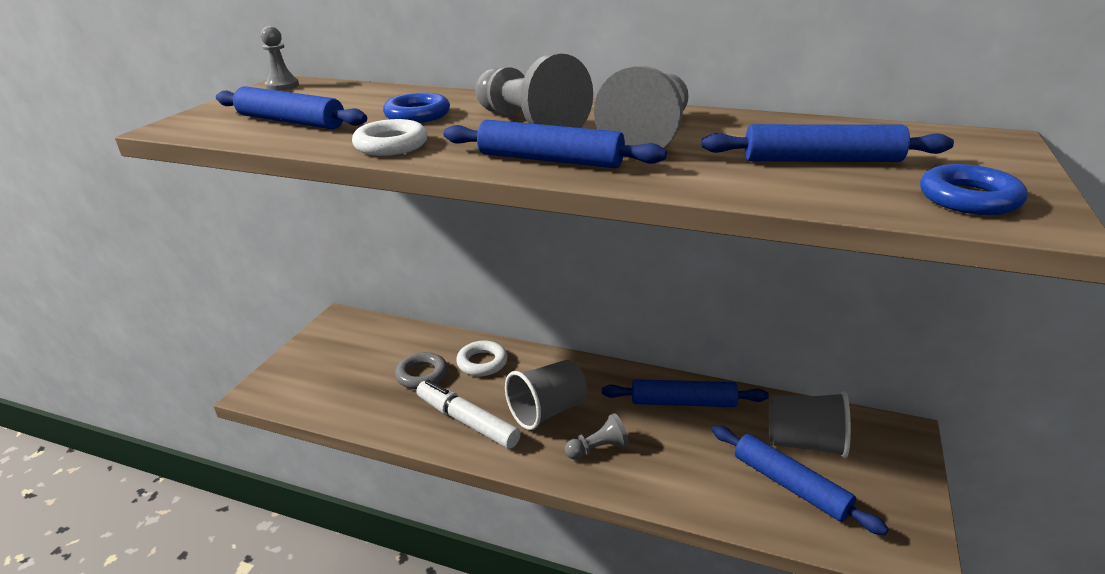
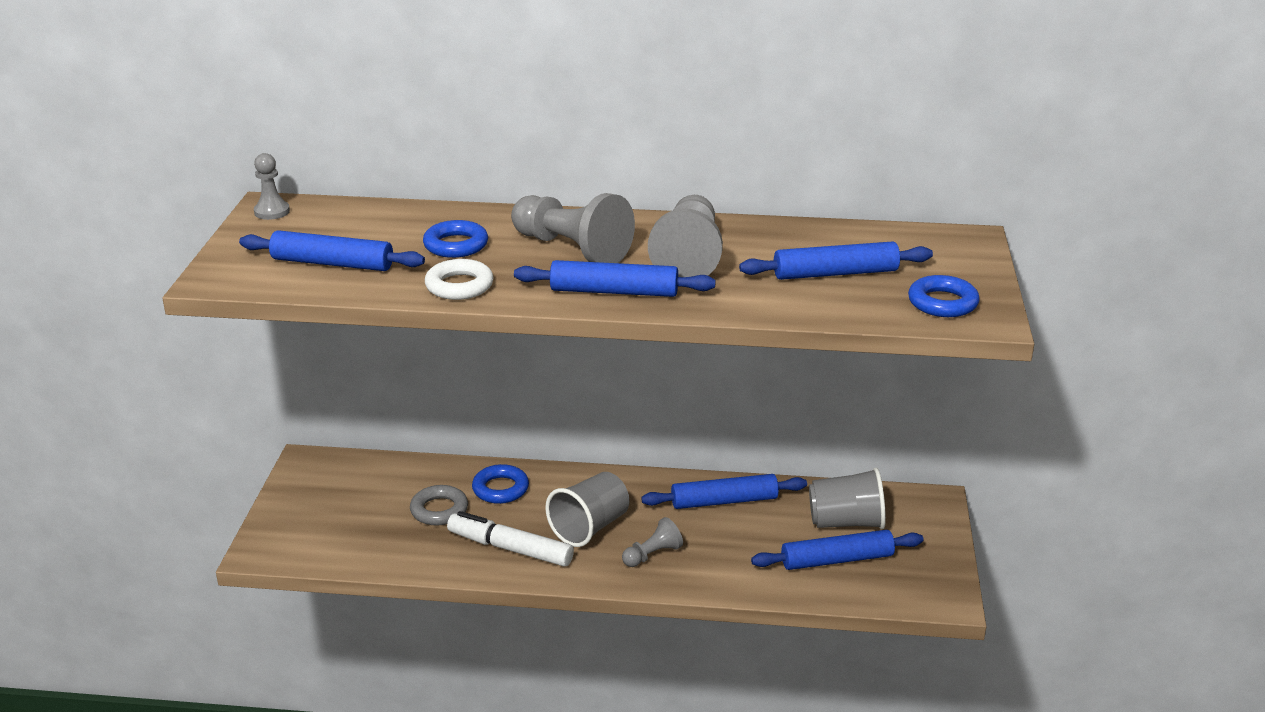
camera: 15 degrees left, 0 degrees up
(482, 362) = (500, 489): white ring -> blue ring
(790, 485) = (837, 560): blue rolling pin -> blue rolling pin turned 45 degrees counterclockwise

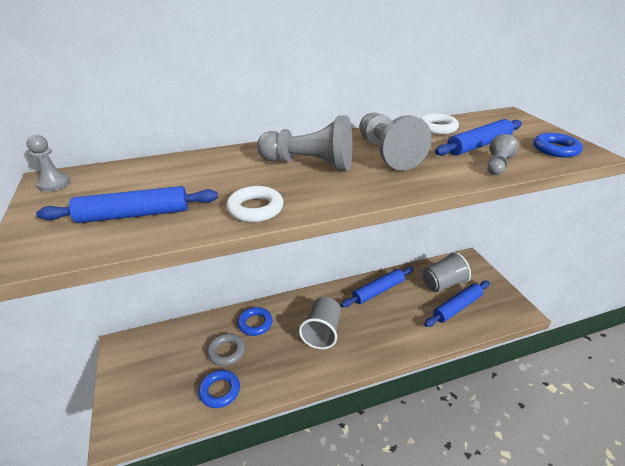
camera: 25 degrees left, 5 degrees up
(456, 245) = (225, 178): blue ring -> blue ring (219, 391)
(510, 548) = (286, 364): white marker -> none
(614, 292) = (369, 186): blue rolling pin -> none
(652, 555) = (367, 338): grey pawn -> grey pawn (497, 165)
(813, 236) = (437, 128): none -> white ring

